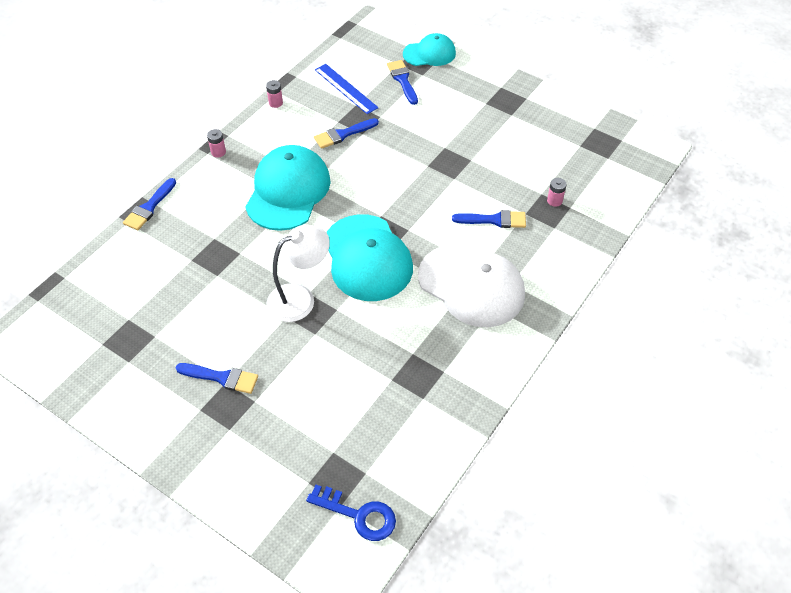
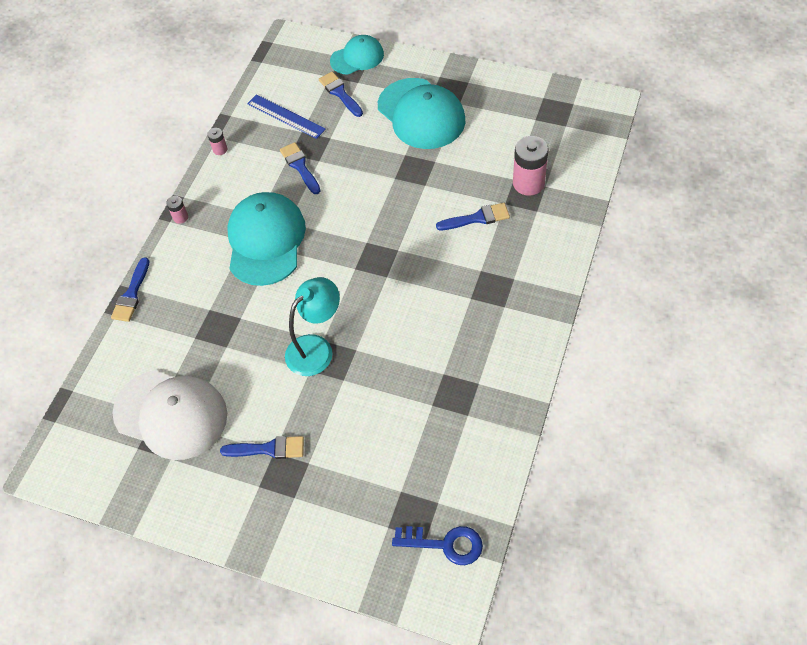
camera: 10 degrees left, 5 degrees up
(300, 298) = (316, 348): white lamp -> turquoise lamp
(343, 134) = (300, 166): blue brush -> blue brush turned 105 degrees clockwise
(367, 258) = (368, 289): turquoise cap -> turquoise cap (421, 114)
(471, 285) = (477, 291): white cap -> white cap (171, 414)
(554, 201) = (528, 183): pink battery -> pink battery, size x2.06

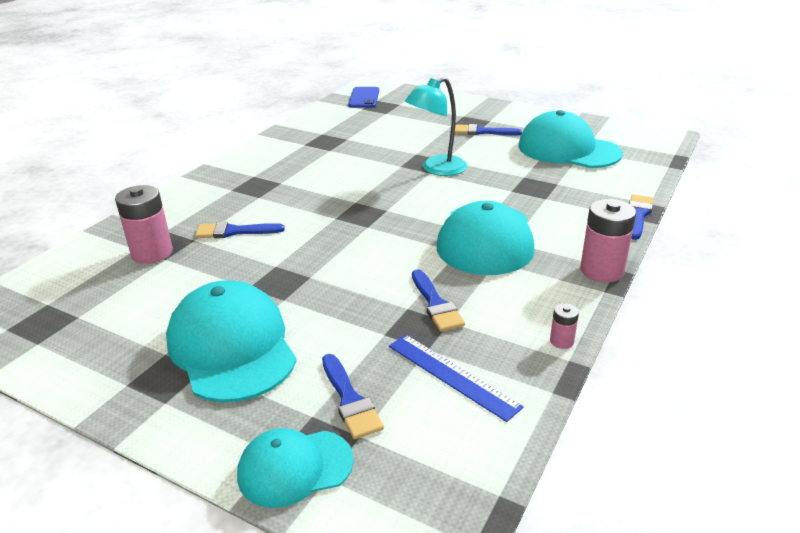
camera: 175 degrees left, 25 degrees down
(171, 414) = (568, 150): white cap -> turquoise cap
(180, 217) = (601, 270): pink battery -> pink battery, size x2.06
(445, 544) = (364, 98): blue key -> blue phone

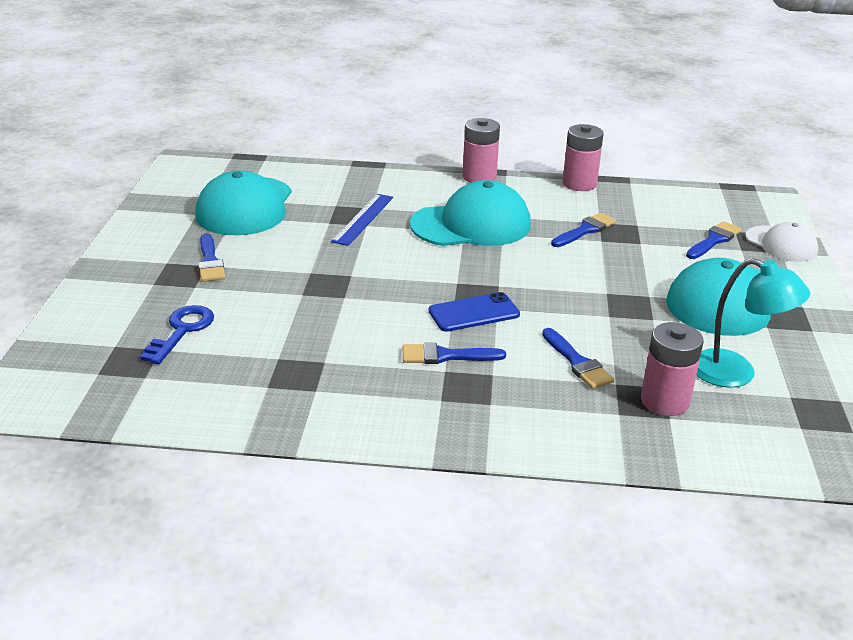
camera: 115 degrees left, 0 degrees up
(295, 468) = (781, 244): turquoise cap -> white cap
(364, 98) = (89, 388): blue phone -> blue phone (474, 313)
(400, 119) = (182, 331): none -> blue key
(436, 169) = (340, 272): turquoise lamp -> turquoise lamp (736, 373)
(452, 375) = (652, 212): blue ruler -> blue ruler (363, 219)
(561, 341) = (579, 184): pink battery -> pink battery, size x2.06
(638, 215) = (377, 168): blue brush -> blue brush (446, 356)

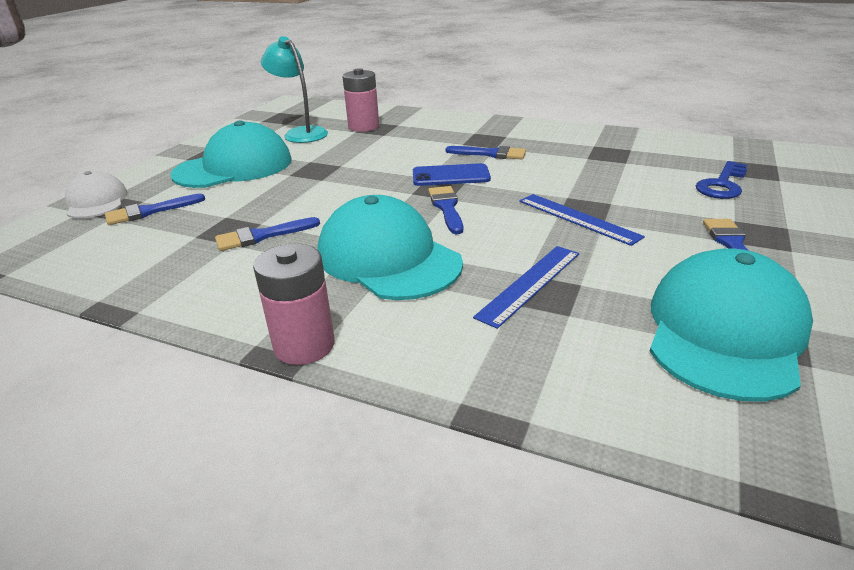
camera: 160 degrees left, 0 degrees up
(333, 273) = (577, 218): none -> blue ruler
(471, 225) = (388, 258): turquoise cap -> turquoise cap turned 45 degrees clockwise
(577, 362) = (397, 144): blue brush -> blue brush (446, 208)
(579, 184) = (170, 308): pink battery -> none

